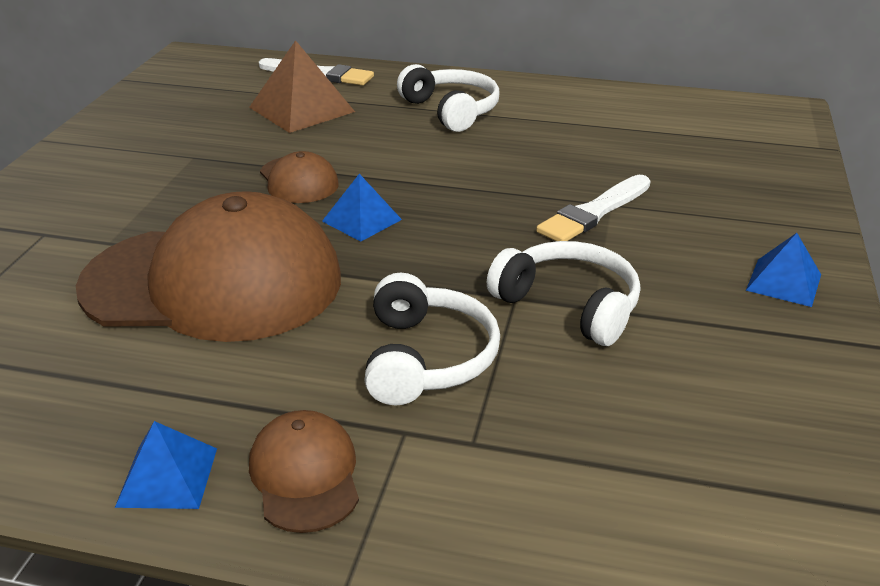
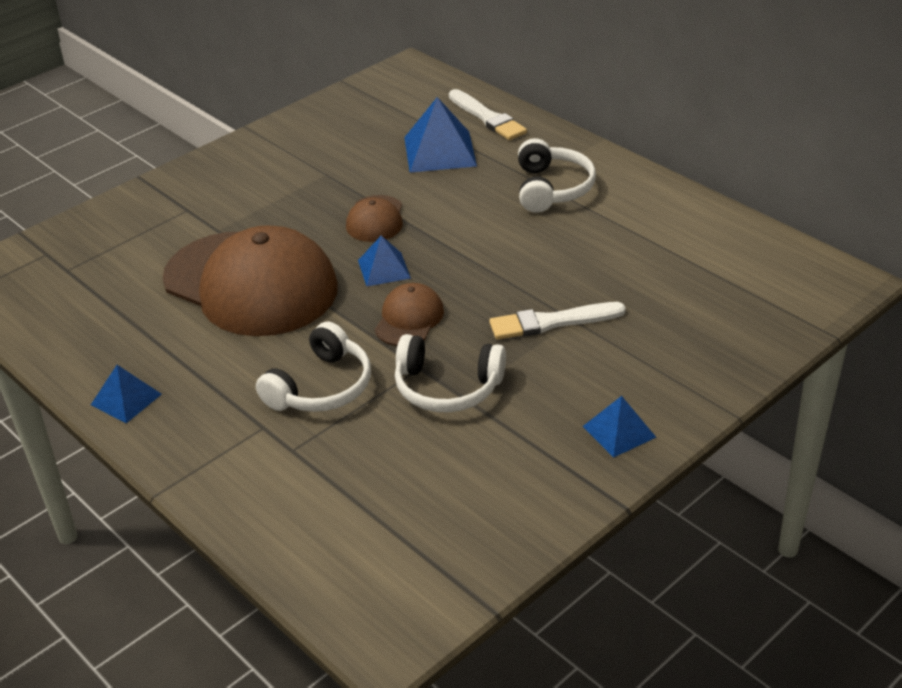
camera: 35 degrees right, 5 degrees up
(301, 109) = (440, 151): brown pyramid -> blue pyramid
(305, 475) = (190, 428): brown cap -> brown cap (409, 319)
(569, 305) = (447, 387): white headphones -> white headphones turned 120 degrees clockwise

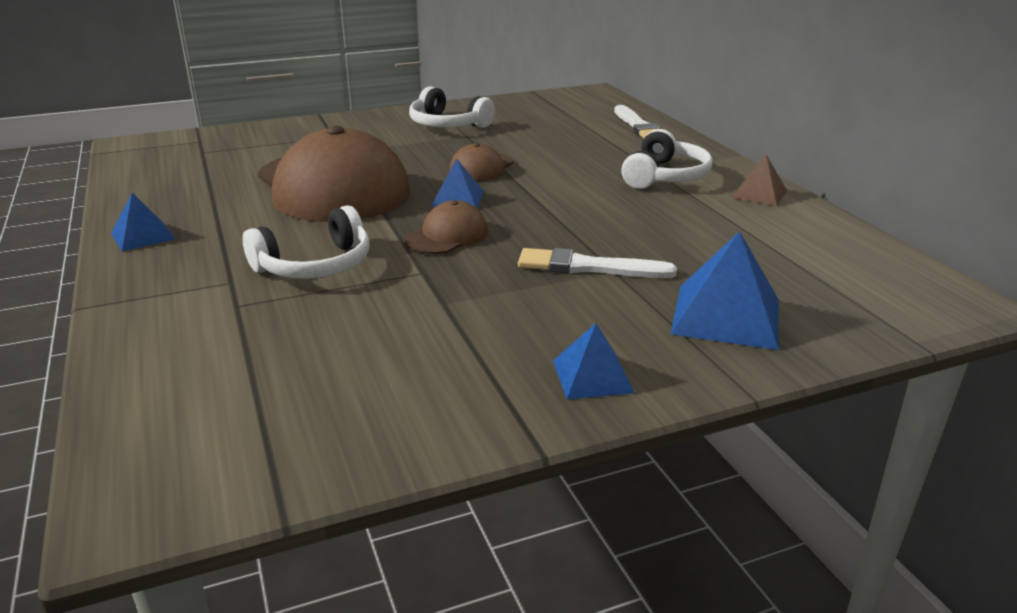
camera: 20 degrees right, 10 degrees down
(440, 151) = (578, 138): blue pyramid -> blue pyramid (726, 315)
(447, 387) = (435, 293): white headphones -> white headphones (447, 125)
(644, 191) = (759, 194): none -> brown pyramid

